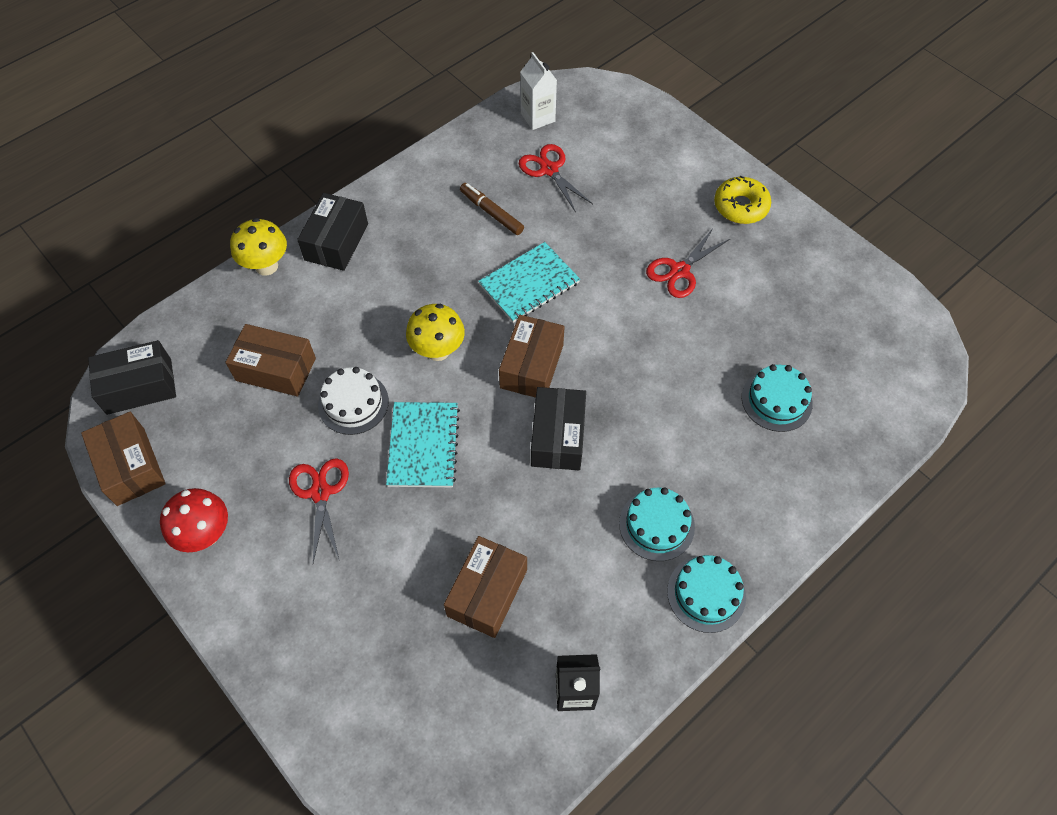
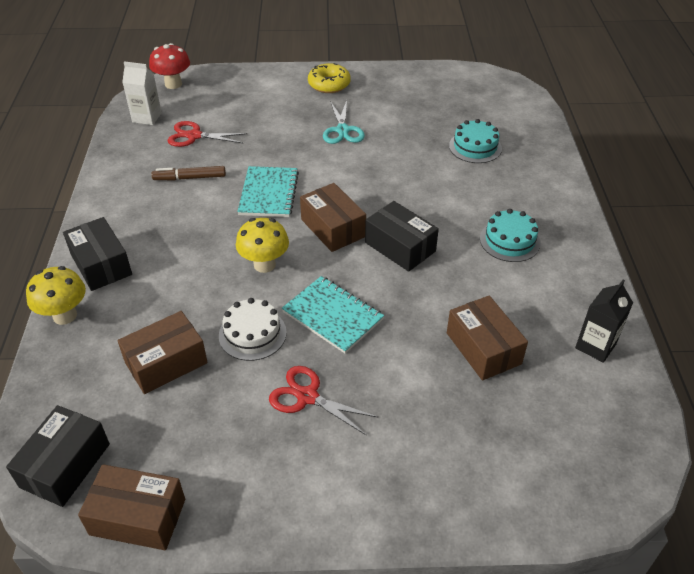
camera: 50 degrees left, 15 degrees down
(206, 534) = (265, 495): red mushroom -> red mushroom (173, 84)
(679, 271) = (342, 130): red scissors -> turquoise scissors
(706, 593) = (577, 247): turquoise cake -> none

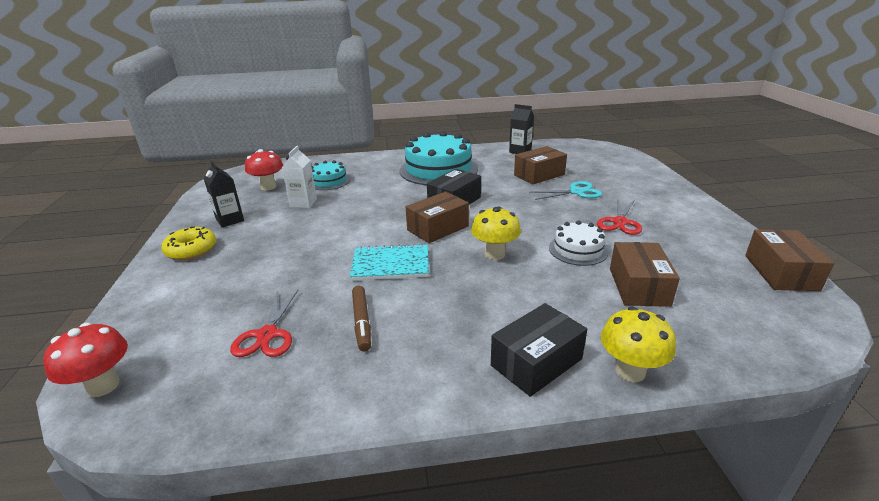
camera: 95 degrees left, 15 degrees down
(65, 465) = (786, 319): black box -> none
(147, 117) = (197, 396): white carton -> white carton (303, 203)
(166, 362) = (638, 286): brown box -> brown box turned 45 degrees clockwise
(332, 316) = (539, 220): turquoise notebook -> none
(342, 130) = (287, 235): turquoise scissors -> turquoise scissors (576, 192)
(383, 94) = (230, 220): none -> black carton
(462, 107) = (268, 187): none -> red mushroom
(509, 241) = (438, 170): turquoise cake -> turquoise cake, size x1.91

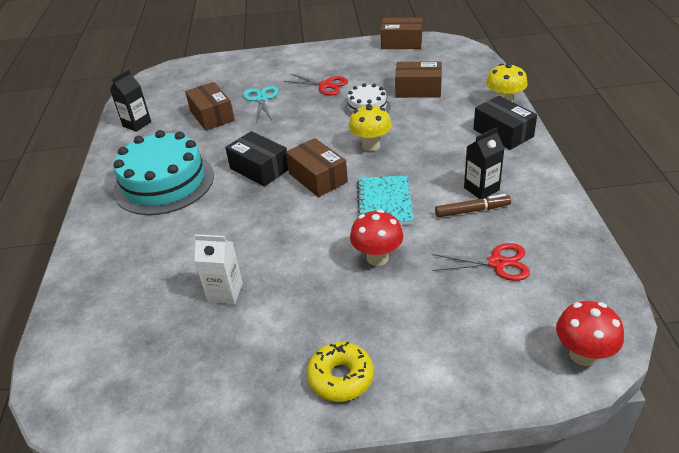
camera: 85 degrees left, 10 degrees up
(230, 220) = (258, 362): black carton -> black carton (481, 189)
(268, 187) = (150, 346): red mushroom -> red mushroom (377, 258)
(328, 181) = (157, 279): turquoise cake -> none

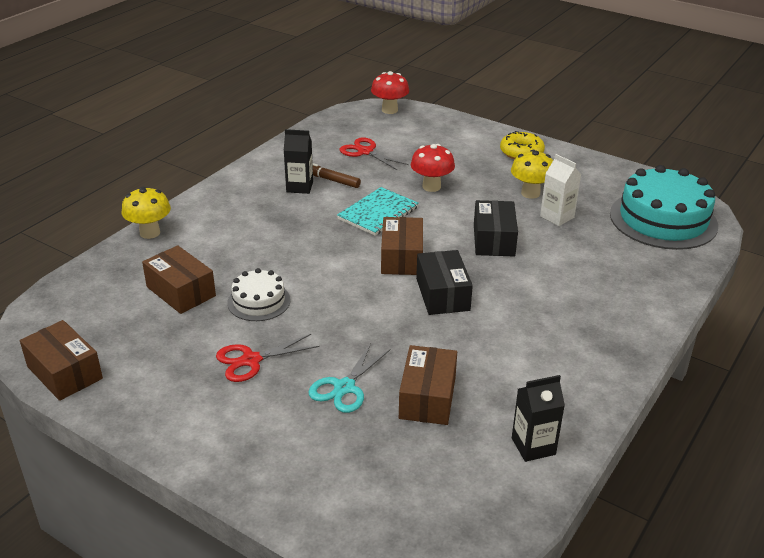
camera: 145 degrees left, 5 degrees down
(164, 182) = (549, 332): turquoise cake -> turquoise cake (663, 219)
(325, 85) = (251, 360): red scissors -> red scissors turned 90 degrees counterclockwise
(371, 146) = (319, 260): yellow mushroom -> yellow mushroom (530, 193)
(503, 133) = (206, 211): black box -> black box (494, 240)

